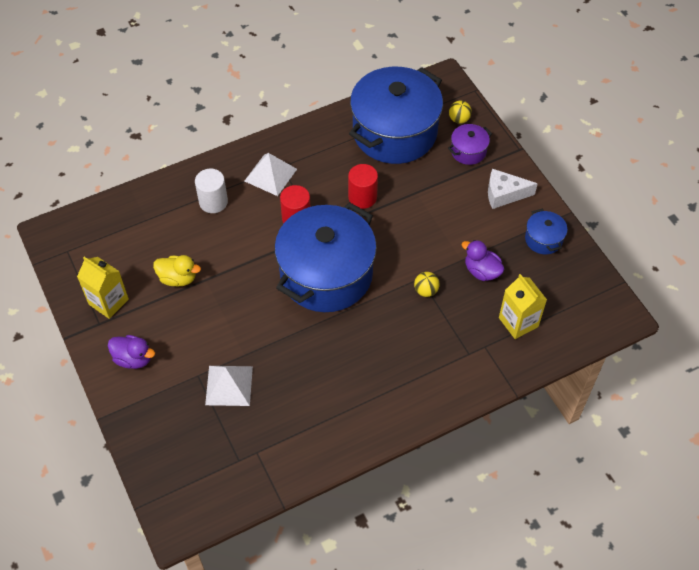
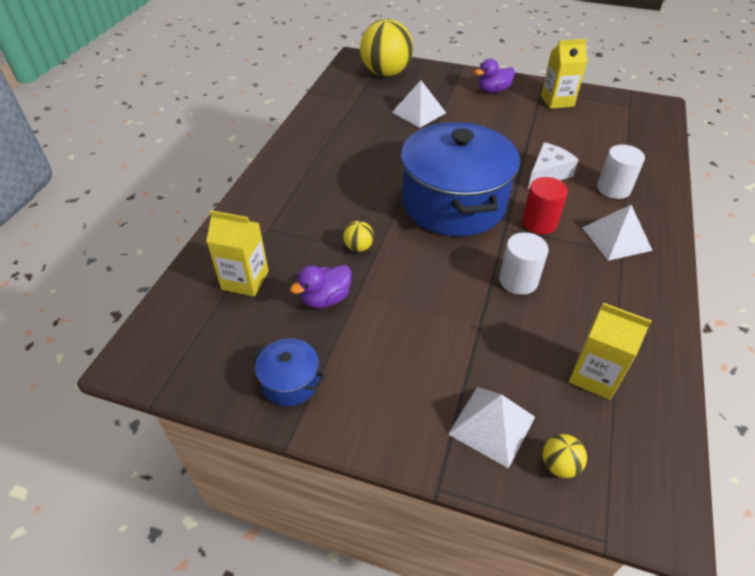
camera: 135 degrees right, 10 degrees down
(178, 278) = (544, 135): yellow duck -> none
(183, 470) = (386, 73): none -> yellow ball
(362, 197) = (518, 281): red cylinder -> white cylinder
(394, 132) = (594, 376): blue pot -> yellow carton
(468, 151) = (491, 425): purple pot -> white pyramid
(481, 271) = (325, 299): purple duck -> purple duck turned 150 degrees clockwise
(504, 194) = (389, 402): white cheese -> white cheese (547, 174)

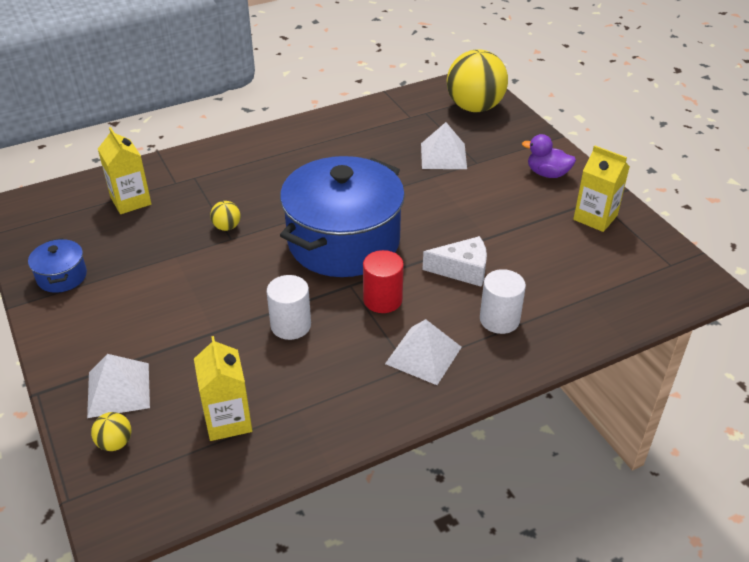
camera: 45 degrees right, 5 degrees down
(325, 299) = (154, 245): purple duck -> none

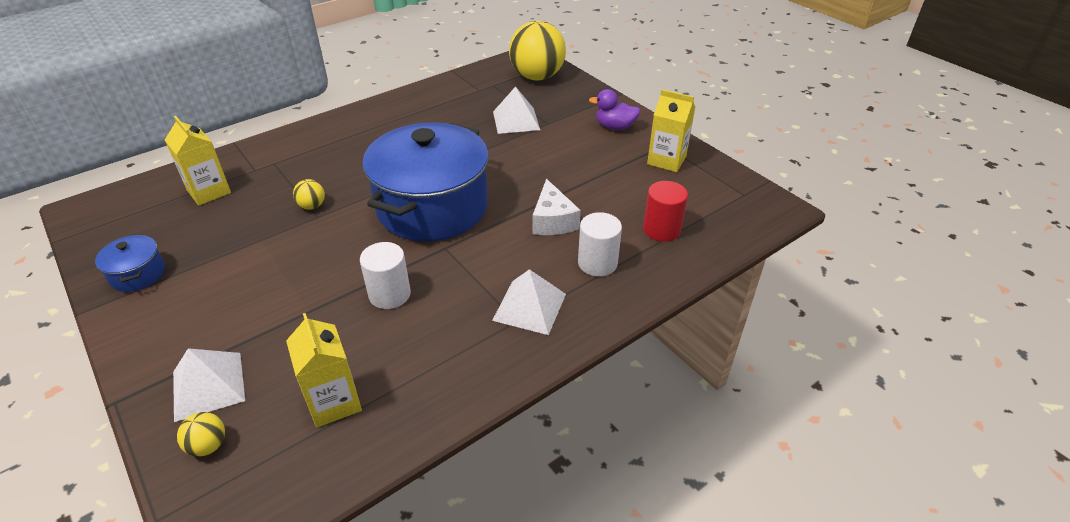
camera: 10 degrees left, 0 degrees up
(382, 300) = (479, 258): red cylinder -> red cylinder (661, 229)
(462, 270) = (553, 220): white cheese -> white cheese turned 90 degrees clockwise

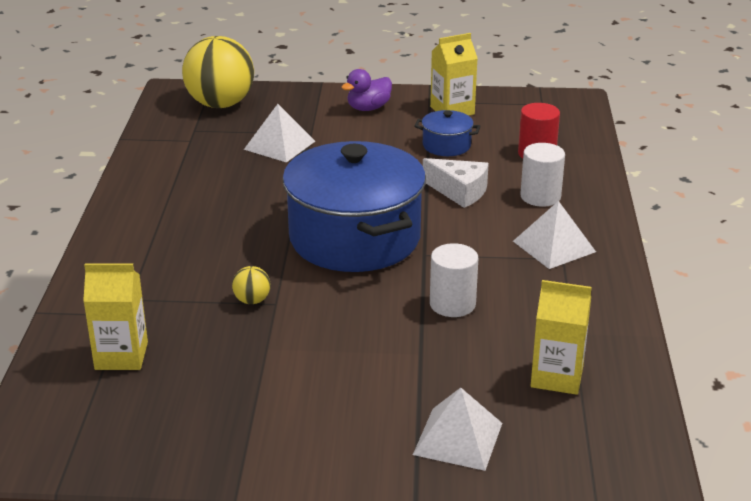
camera: 50 degrees left, 10 degrees down
(138, 274) = (217, 442): blue pot -> blue pot (446, 145)
(208, 445) = (537, 458): yellow ball -> none

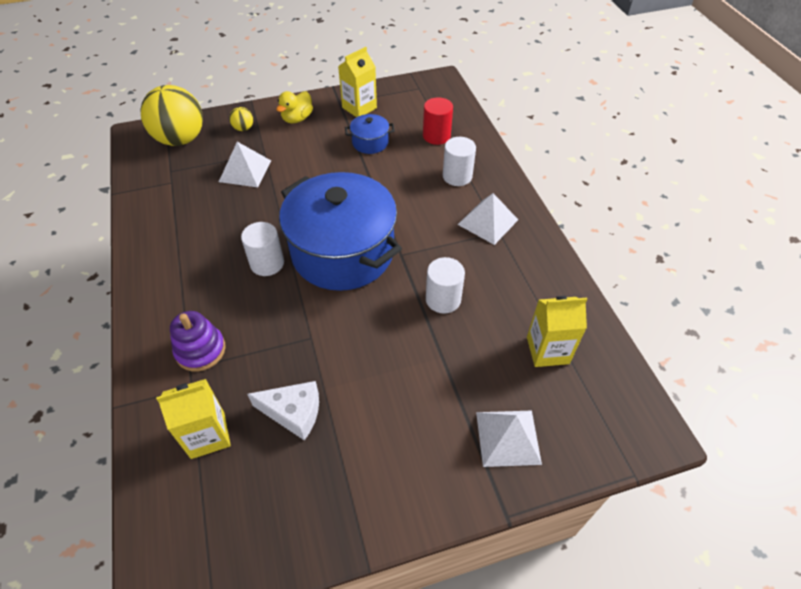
camera: 20 degrees left, 20 degrees up
(149, 287) = (200, 350): none -> purple stacking toy
(252, 300) = (291, 340): yellow ball -> yellow ball (243, 128)
(261, 230) = (267, 263): none -> white cylinder
(368, 108) = (297, 119): purple duck -> yellow duck
(459, 191) = (399, 185): white cheese -> white cheese (294, 413)

